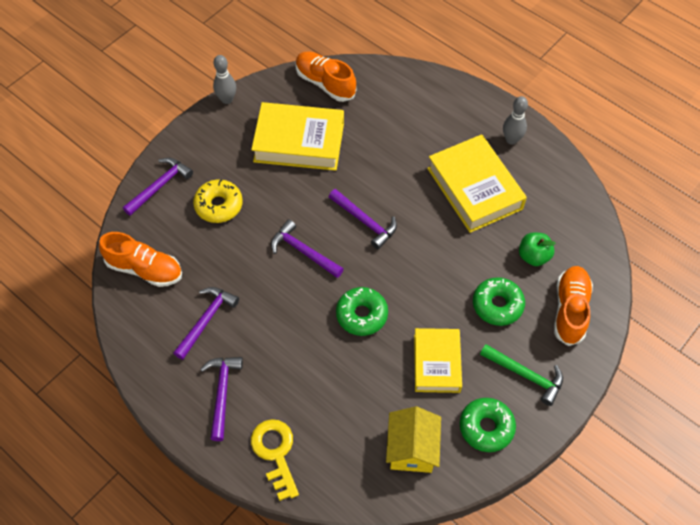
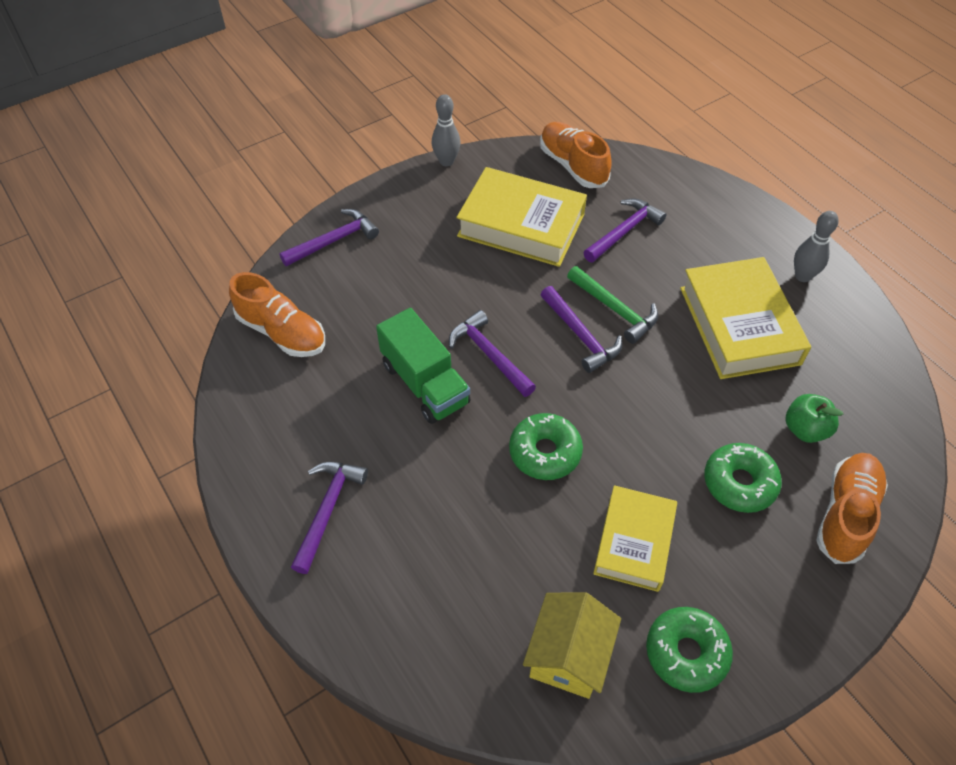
camera: 15 degrees right, 5 degrees down
(206, 320) = (338, 411): purple hammer -> purple hammer (624, 231)
(219, 205) = (398, 277): yellow donut -> none
(263, 284) = (425, 383): none -> green truck
(275, 453) = (373, 610): yellow key -> none
(525, 375) = (761, 591): green hammer -> green hammer (615, 309)

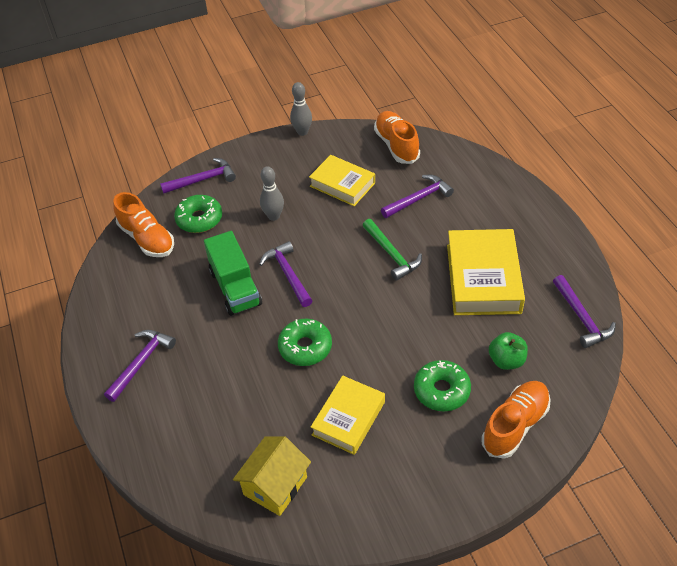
camera: 15 degrees right, 5 degrees down
(521, 225) = (342, 185): yellow book -> yellow book, size x0.65
(580, 335) = (359, 269): purple hammer -> purple hammer (581, 317)
(686, 653) = (360, 499): green donut -> green donut (199, 219)
(802, 276) = (547, 249): grey bowling pin -> grey bowling pin (273, 216)

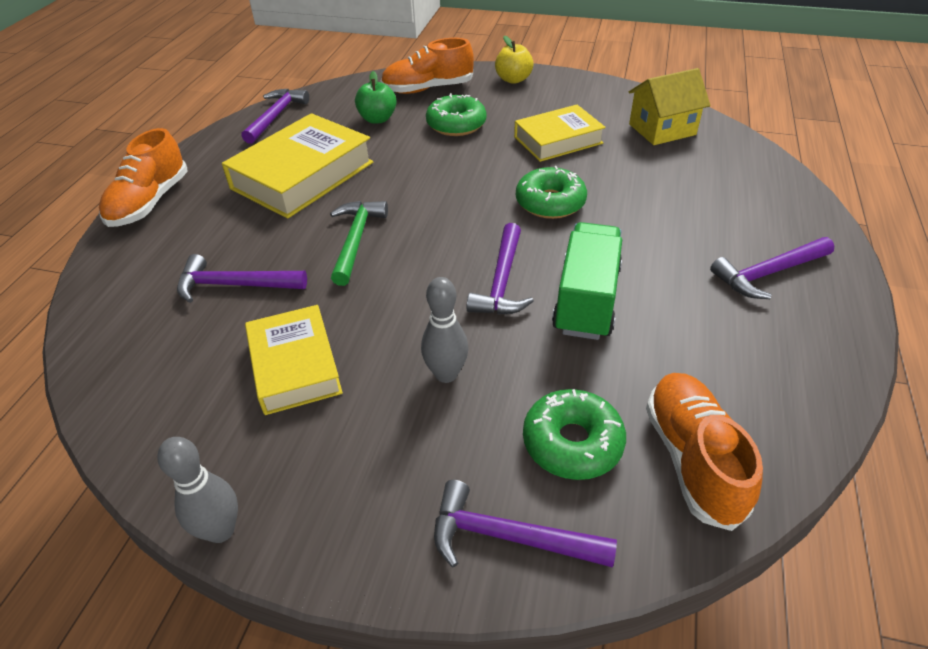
camera: 145 degrees left, 5 degrees down
(396, 145) = (136, 384): orange shoe -> orange shoe (150, 202)
(458, 489) = (513, 79): none -> yellow apple

